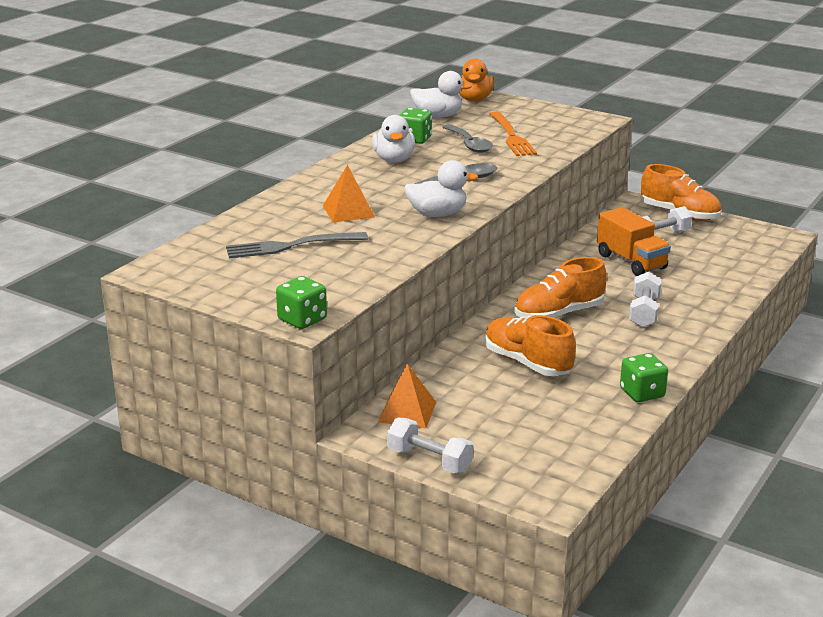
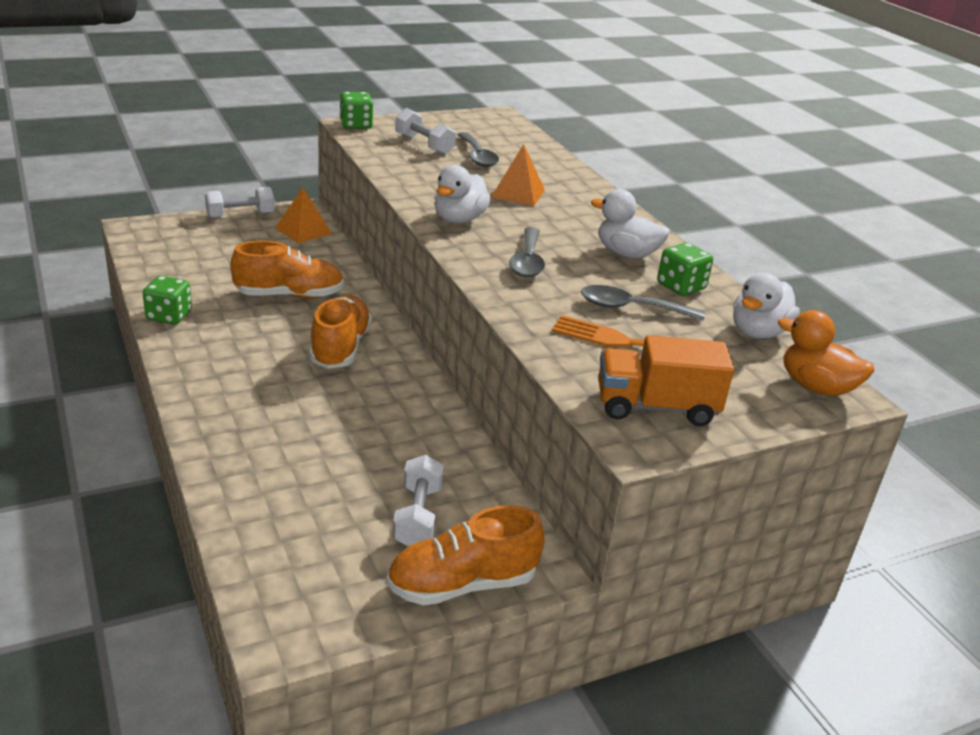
camera: 120 degrees right, 5 degrees up
(291, 246) = (477, 156): grey fork -> grey spoon
(631, 262) = (382, 451): orange truck -> orange truck (656, 407)
(644, 312) = (274, 392): white dumbbell -> white dumbbell (424, 145)

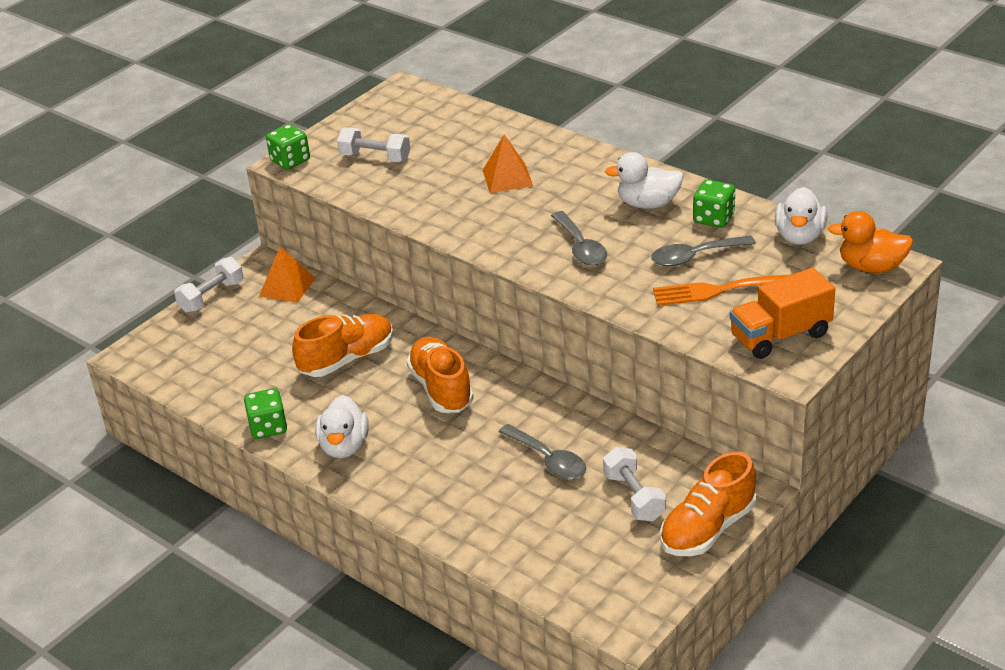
camera: 20 degrees left, 5 degrees up
(459, 219) = (488, 229): white duck -> white duck (344, 446)
(477, 156) = (434, 150): grey spoon -> grey spoon (548, 460)

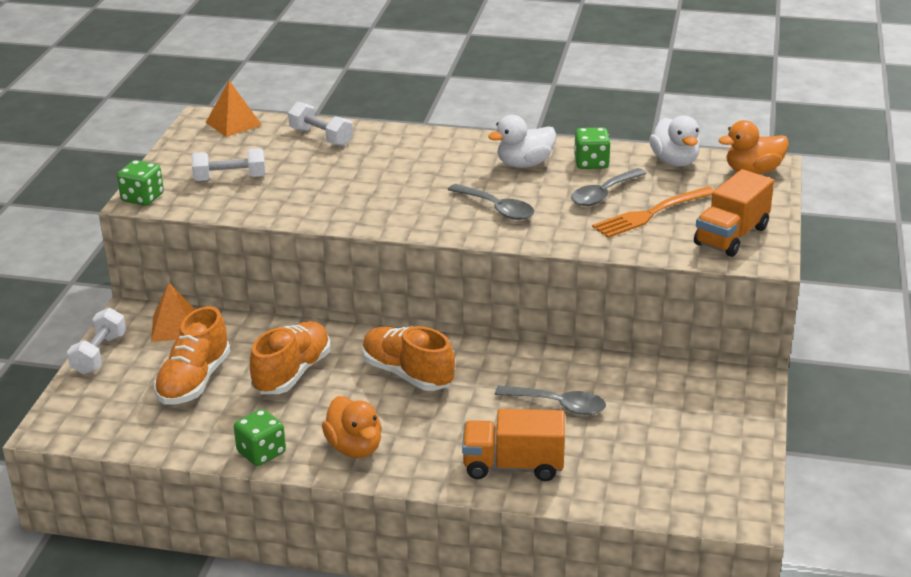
camera: 30 degrees left, 5 degrees down
(344, 446) = (354, 447): white duck -> orange duck
(461, 506) = (513, 466): none -> orange truck
(507, 178) = (376, 169): orange pyramid -> orange pyramid (233, 123)
(634, 497) = (659, 413): white dumbbell -> white dumbbell (321, 137)
(707, 529) = (743, 420): orange shoe -> orange shoe (194, 381)

